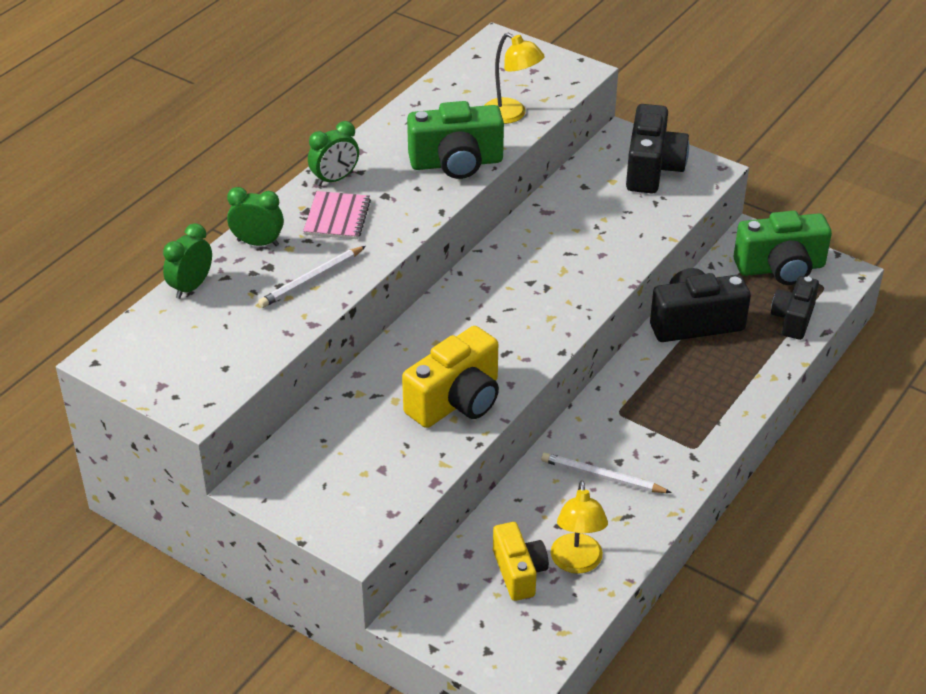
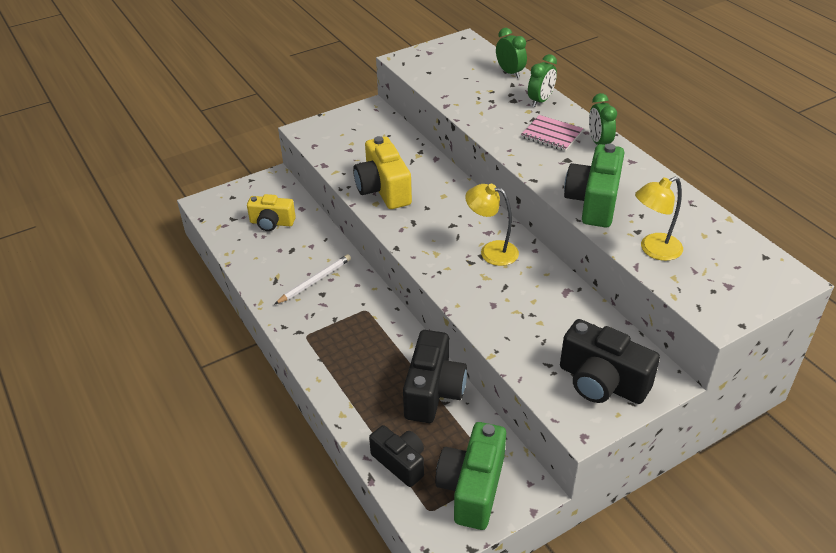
camera: 115 degrees right, 0 degrees up
(312, 279) = (489, 113): white pencil -> none
(577, 563) = (258, 247): yellow lamp -> yellow lamp (491, 251)

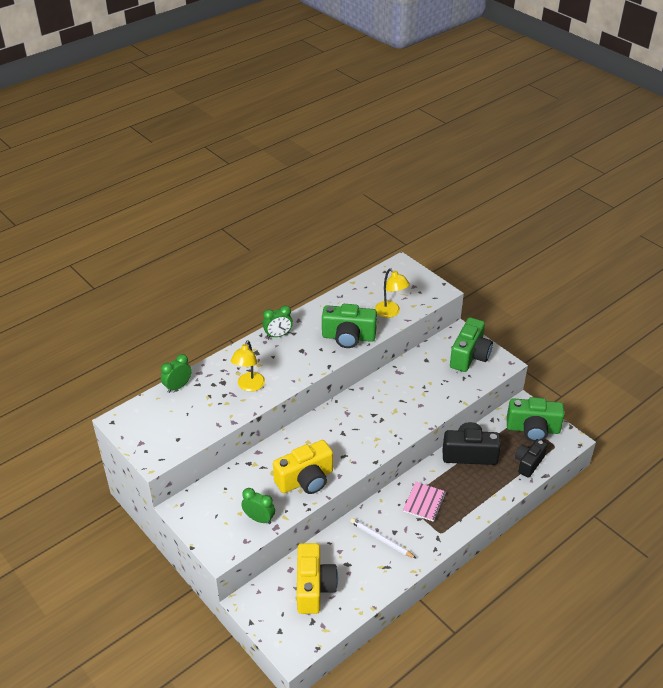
camera: 100 degrees left, 0 degrees up
(272, 223) = (314, 587): yellow camera -> yellow camera, size x1.53
(491, 251) = (367, 409): yellow lamp -> yellow lamp (249, 386)
(540, 101) = (222, 367): green clock -> green clock (259, 519)
(551, 135) = (270, 359): pink notebook -> pink notebook (424, 502)
(601, 382) = (470, 356): black camera -> green camera

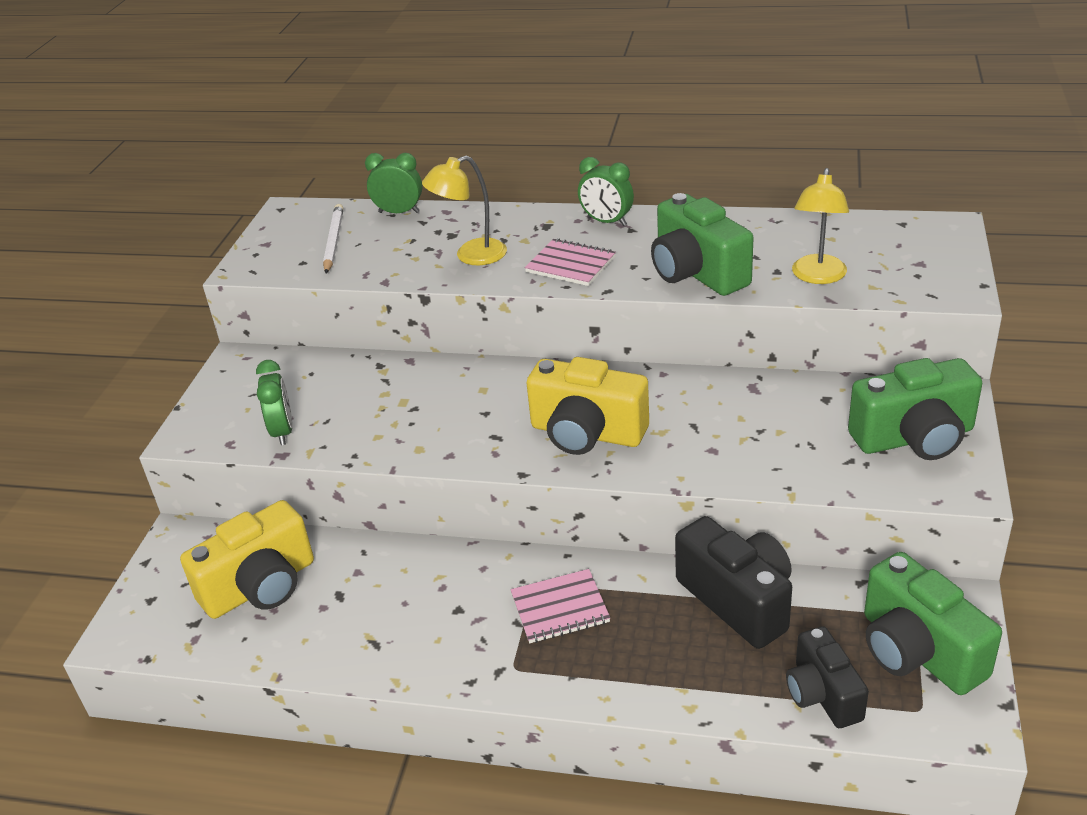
camera: 55 degrees right, 5 degrees down
(296, 364) = (570, 264): none -> pink notebook
(305, 480) = (403, 429): yellow camera -> yellow camera (586, 433)
(381, 539) = (426, 604): white pencil -> white pencil (334, 241)
(528, 463) = (822, 694): black camera -> black camera turned 105 degrees counterclockwise

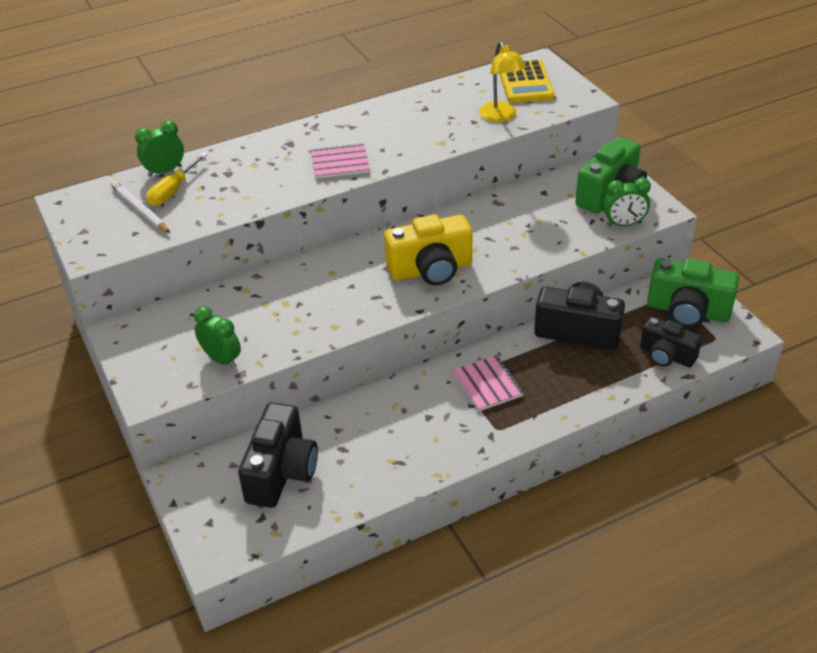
camera: 40 degrees left, 5 degrees up
(261, 586) = (282, 472): yellow camera -> black camera
(382, 234) = (173, 191): none -> yellow screwdriver
(471, 256) = (262, 182): yellow lamp -> none
(560, 608) = (487, 385): pink notebook -> pink notebook turned 60 degrees counterclockwise
(606, 221) = (329, 127): green clock -> green clock (623, 224)
(696, 273) = (427, 140): green camera -> none
(899, 246) = (525, 83): none -> yellow calculator

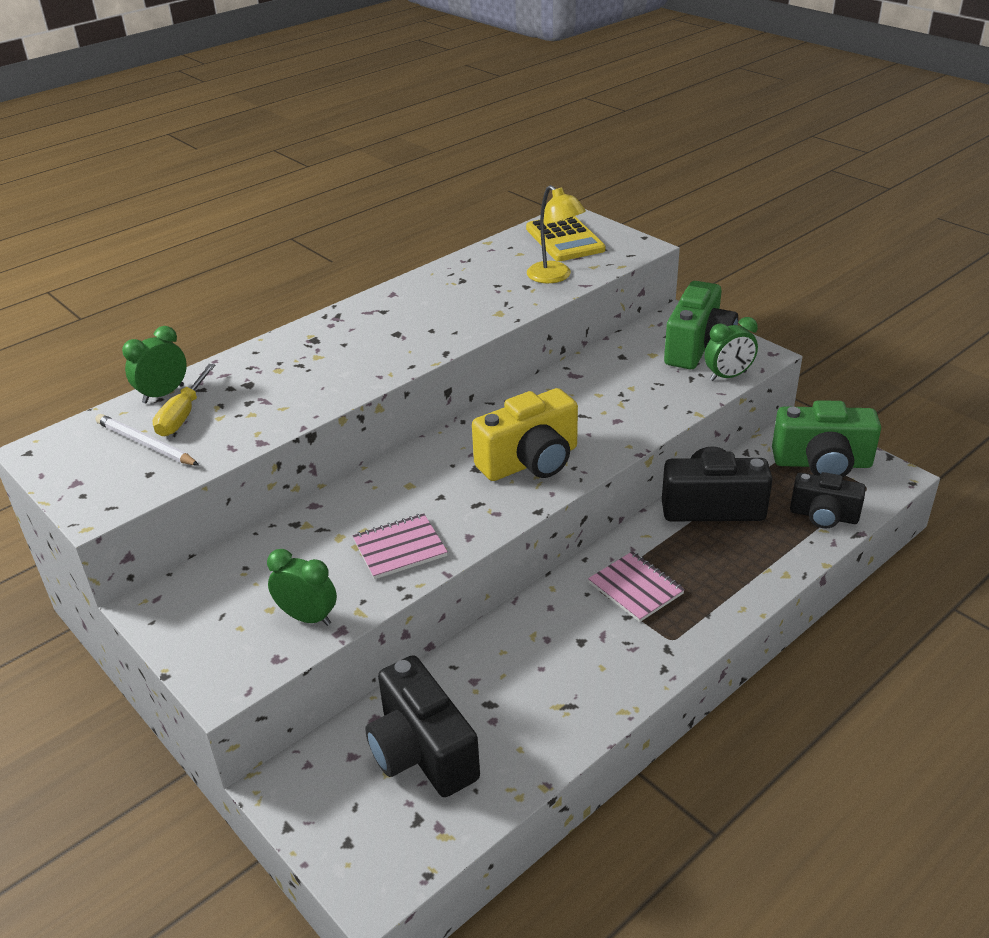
camera: 15 degrees left, 5 degrees down
(282, 472) = (421, 751): black camera -> black camera turned 150 degrees clockwise
(340, 163) = (386, 352): pink notebook -> pink notebook (400, 548)

